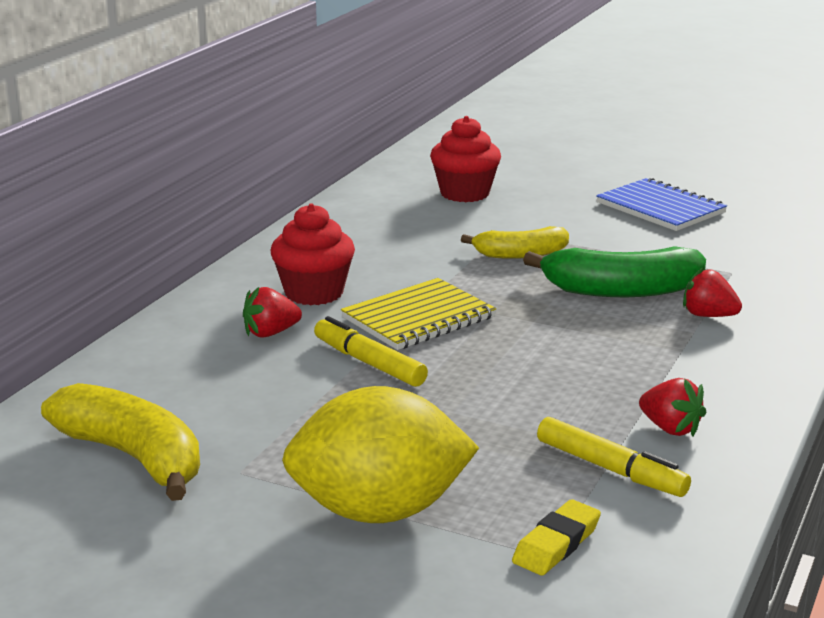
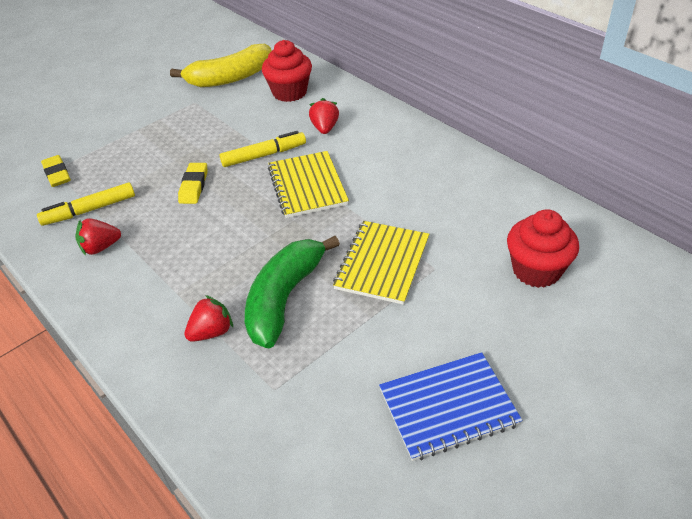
camera: 115 degrees right, 20 degrees up
(314, 293) = (370, 152): red cupcake -> red cupcake (289, 92)
(379, 511) = (129, 132): yellow lemon -> none
(482, 398) = (194, 186): none -> yellow eraser
(520, 254) = (382, 263): yellow banana -> yellow notebook

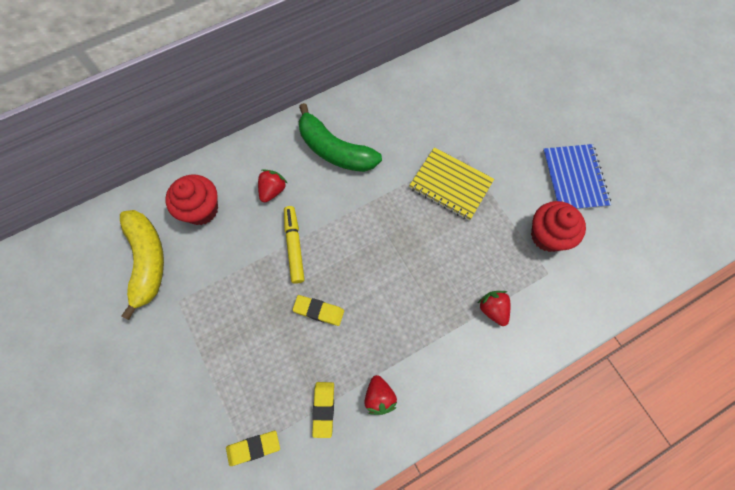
camera: 80 degrees left, 25 degrees up
(90, 210) = (323, 409): yellow marker -> yellow eraser
(284, 298) = (470, 255): green banana -> green banana (334, 150)
(307, 186) = (349, 218): yellow notebook -> none
(325, 128) = (272, 190): red strawberry -> red strawberry turned 105 degrees clockwise
(536, 270) = (477, 99): red cupcake -> red cupcake (547, 235)

